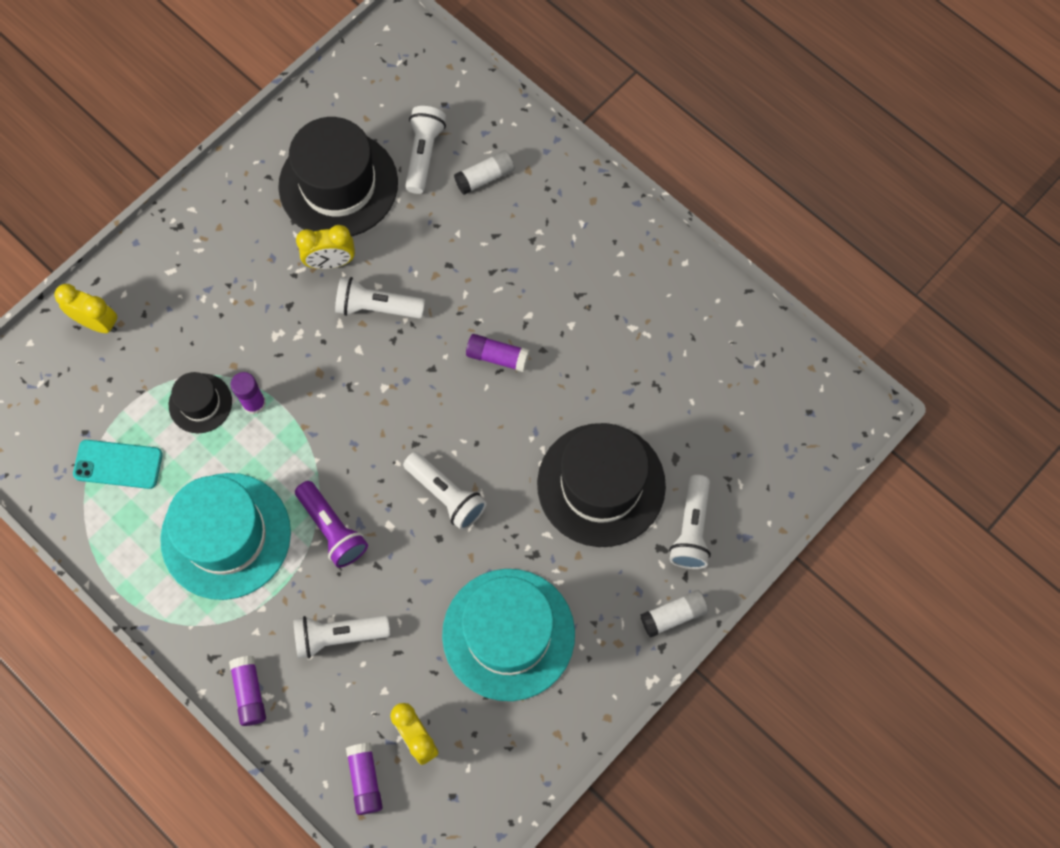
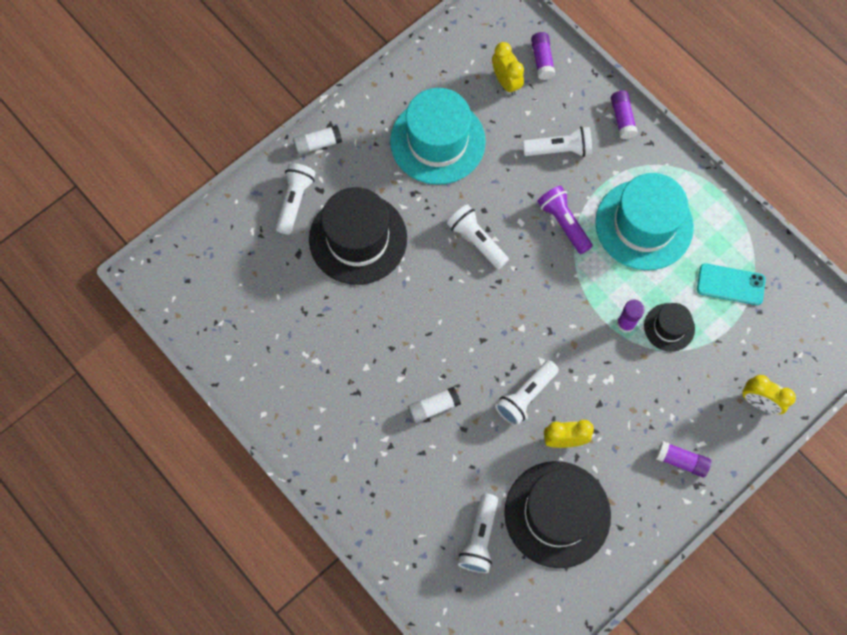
camera: 175 degrees left, 0 degrees up
(377, 307) = (525, 396): white flashlight -> white flashlight turned 120 degrees clockwise
(485, 177) = (426, 510): white glue stick -> white glue stick (433, 407)
(497, 357) = (429, 345): purple glue stick -> purple glue stick (681, 461)

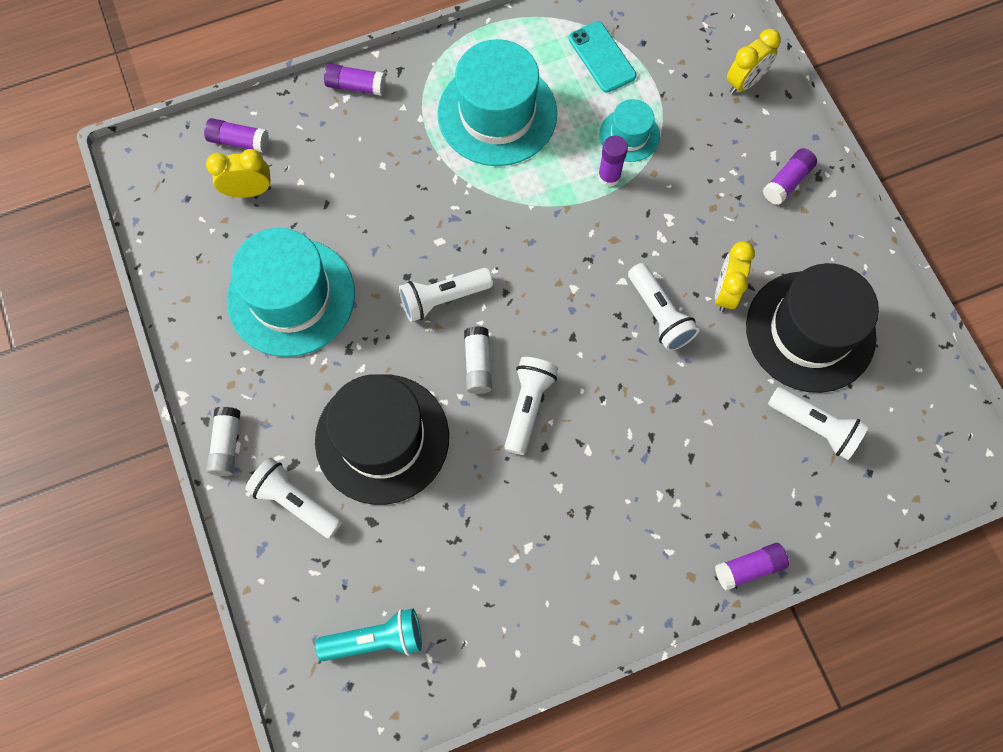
camera: 70 degrees left, 0 degrees up
(222, 285) = (376, 639): none -> turquoise flashlight
(354, 518) = (749, 568): none -> purple glue stick
(433, 407) = (638, 423): white glue stick -> white glue stick (478, 364)
(559, 150) = (365, 165): white flashlight -> white flashlight (528, 406)
(563, 223) = (460, 195): purple flashlight -> none
(669, 327) = (629, 135): black hat -> turquoise hat
(730, 284) = (602, 57): turquoise phone -> turquoise phone turned 60 degrees counterclockwise

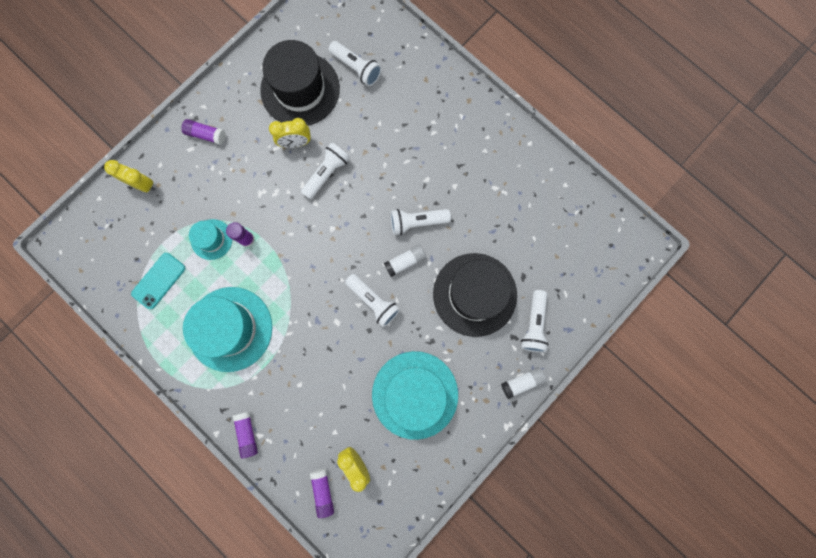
camera: 115 degrees left, 10 degrees up
(376, 639) = (582, 243): turquoise flashlight -> none
(749, 568) = (450, 74): purple glue stick -> none
(814, 426) = (356, 68): white flashlight -> white flashlight turned 120 degrees clockwise

